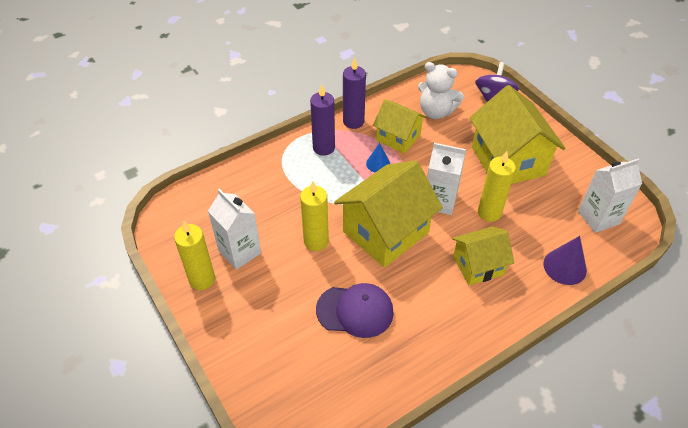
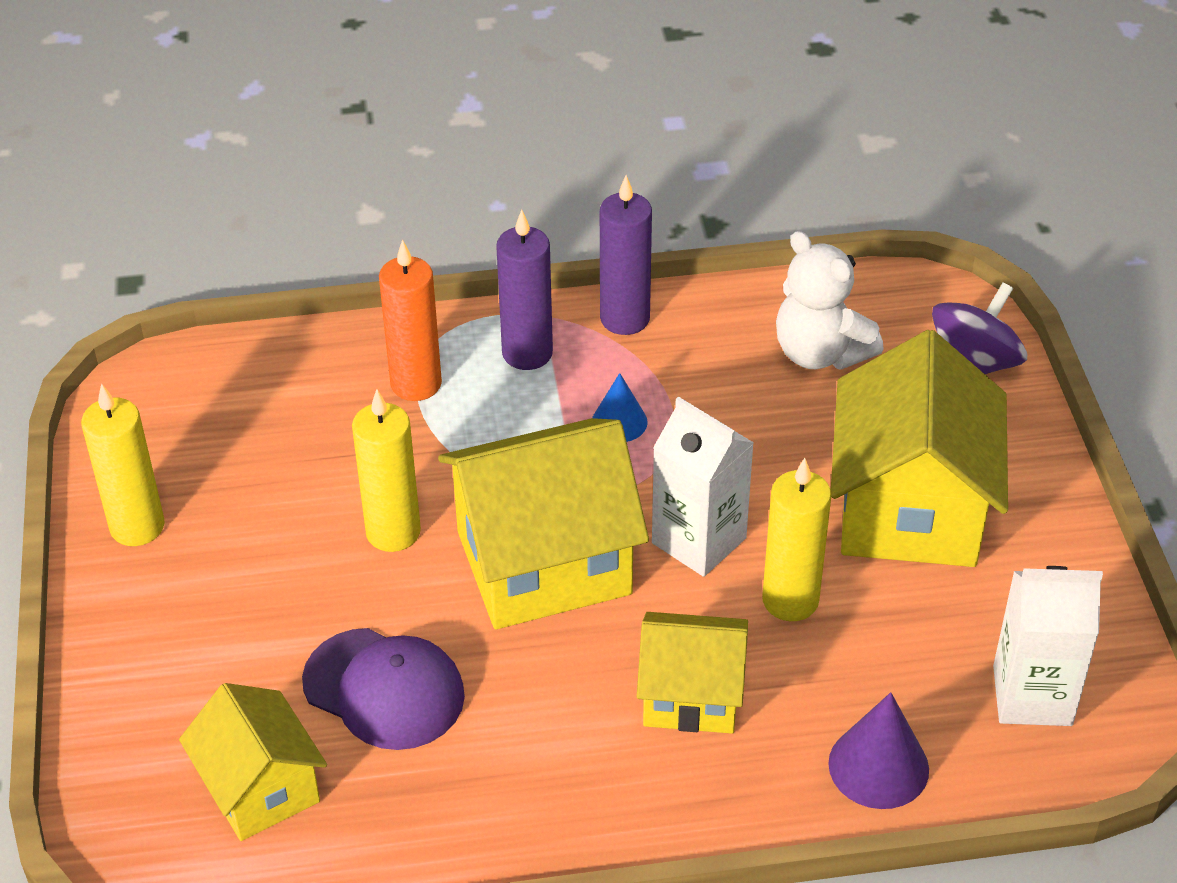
camera: 25 degrees right, 5 degrees down
(239, 252) = (236, 500): white carton -> none
(286, 175) = (416, 384): none -> orange candle
(398, 137) = (698, 382): yellow house -> yellow house (260, 788)

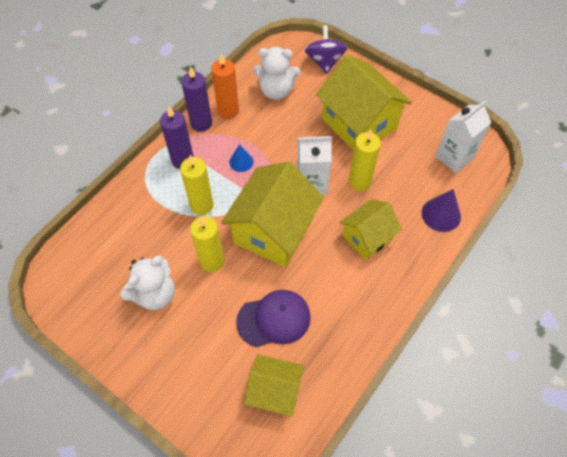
camera: 45 degrees left, 15 degrees up
(137, 526) = (116, 337): yellow candle -> yellow candle (202, 205)
(256, 511) = (154, 294): none -> white teddy bear
(416, 384) = (156, 201): orange candle -> orange candle (228, 111)

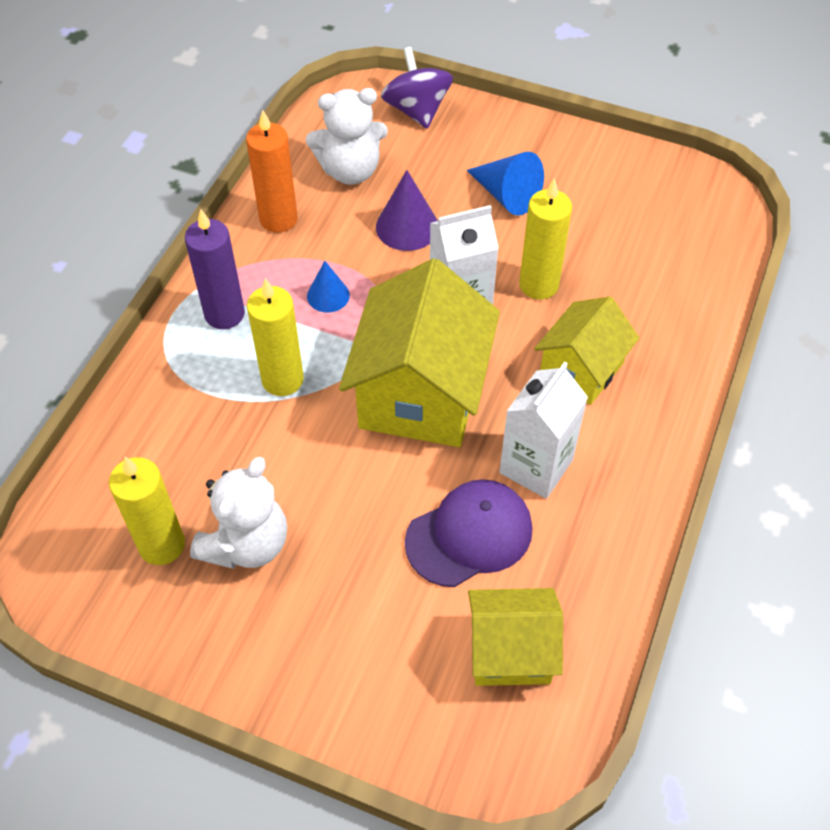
camera: 15 degrees left, 5 degrees down
(201, 123) = (238, 248): purple candle -> none
(212, 261) = (331, 466): yellow candle -> yellow candle (162, 545)
(359, 123) = (507, 195): yellow house -> blue cone
(441, 214) = (687, 307): purple cone -> purple cone (407, 227)
(454, 157) = (678, 216): white carton -> white carton (536, 466)

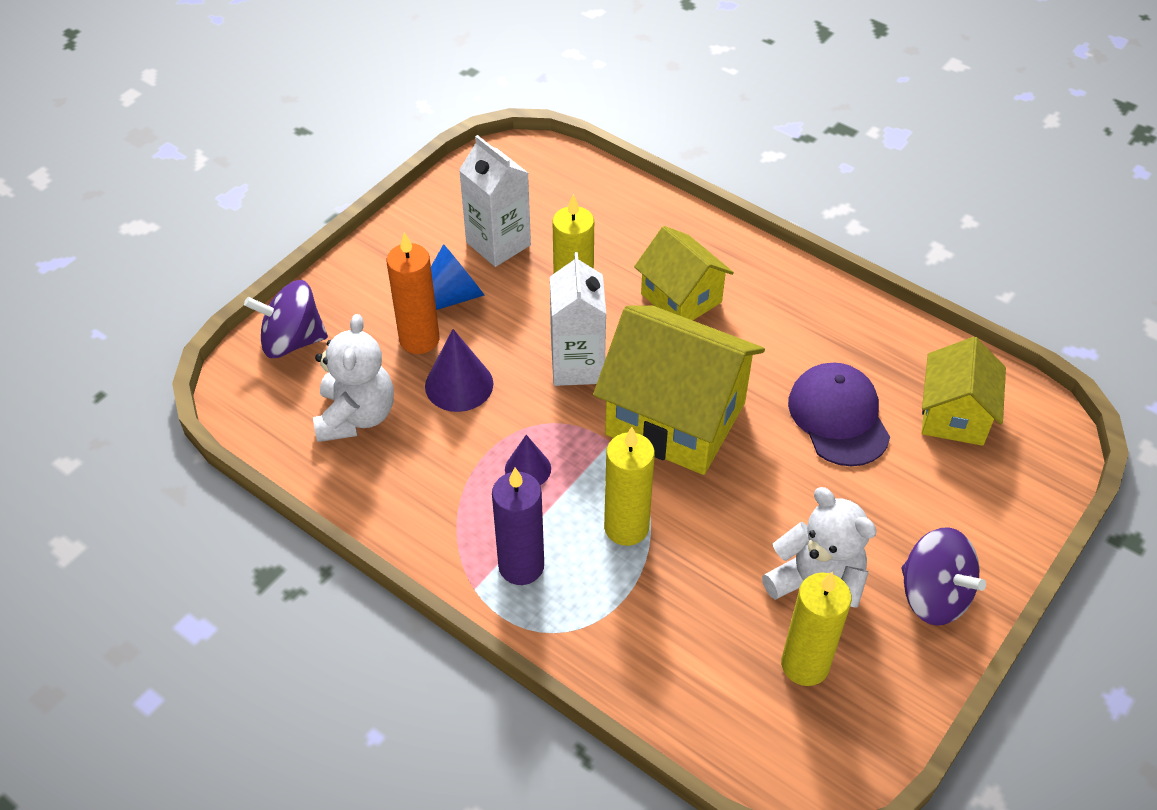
camera: 75 degrees left, 5 degrees down
(262, 651) = (933, 596): none -> purple spinning top
(278, 219) = (401, 494): orange candle -> orange candle (419, 339)
(328, 295) = (528, 469): blue cone -> purple cone
(536, 466) = (777, 354): white carton -> white carton (498, 244)

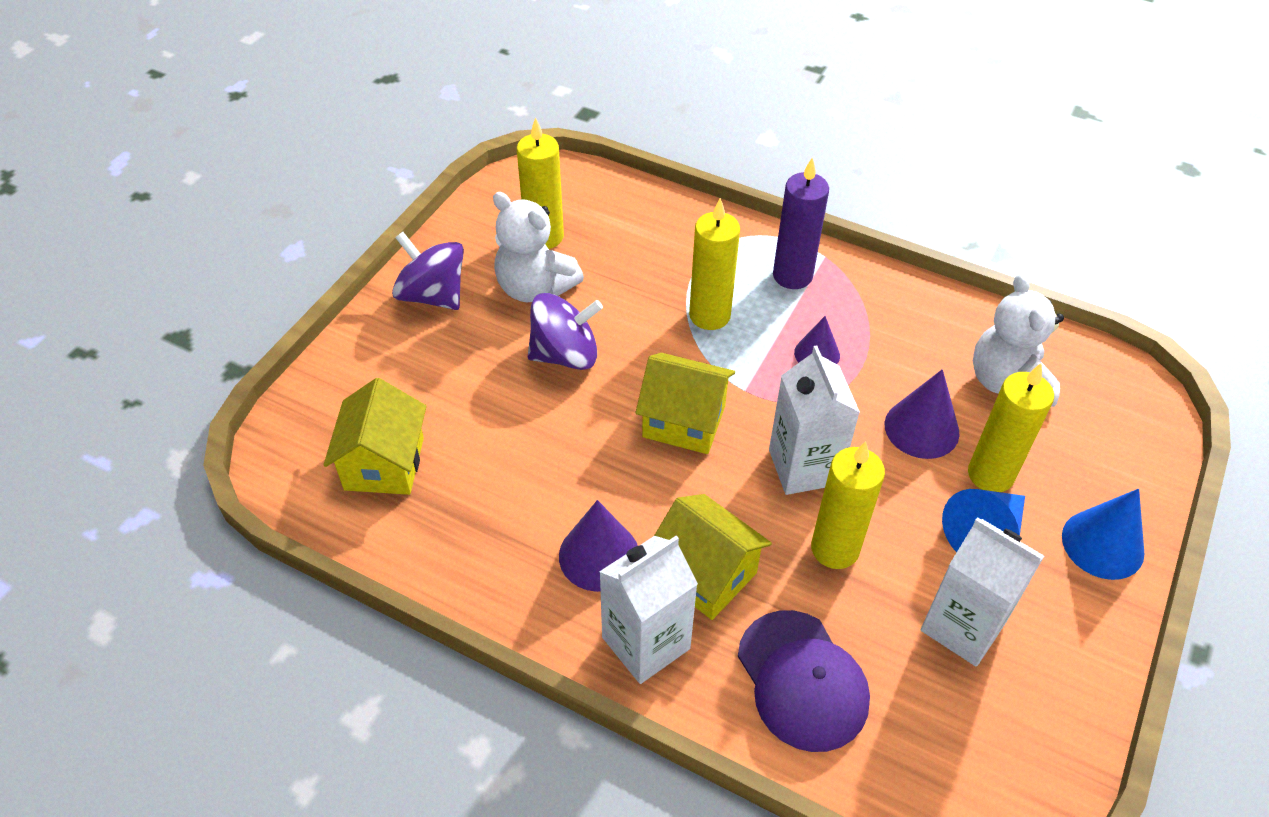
camera: 170 degrees right, 0 degrees up
(292, 341) = (1127, 454): purple spinning top -> purple spinning top (565, 355)
(361, 280) = (1102, 544): none -> blue cone
(419, 339) = (990, 475): orange candle -> yellow candle
(675, 418) = (684, 421): yellow house -> yellow house, size x0.59
(734, 261) = (646, 643): none -> white carton
(764, 321) = (599, 555): none -> purple cone
(838, 417) = (511, 445): purple cap -> purple cap (802, 680)

